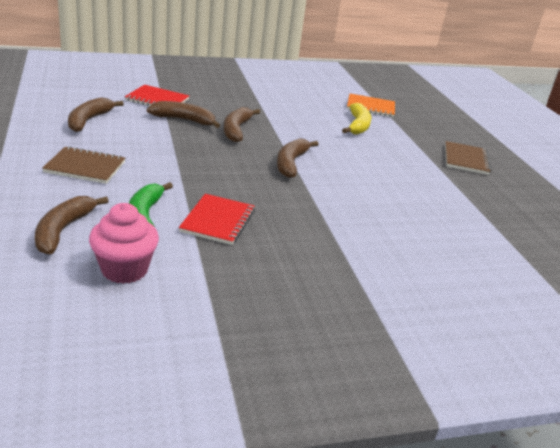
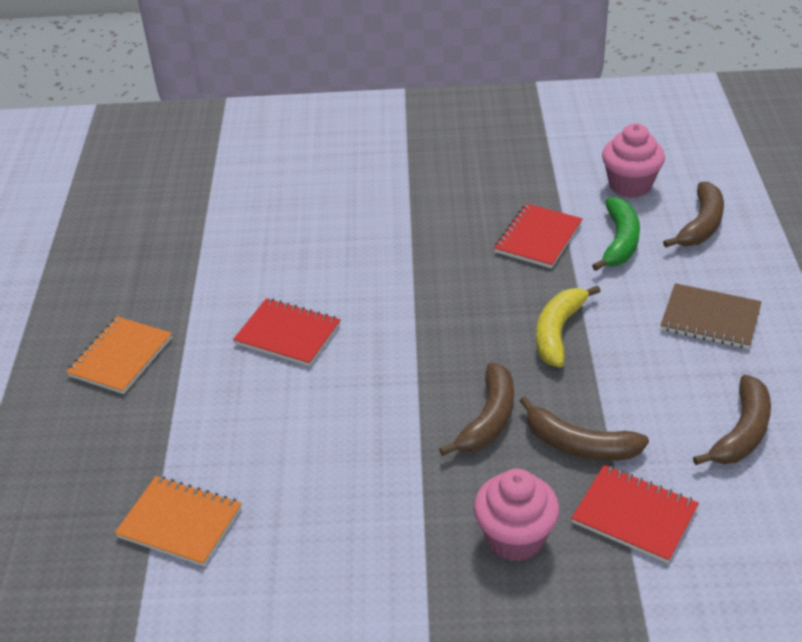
camera: 160 degrees left, 10 degrees up
(215, 97) = (515, 538): none -> pink cupcake
(291, 163) = (419, 337): brown banana -> none
(358, 125) = (252, 447): yellow banana -> yellow banana (558, 332)
(376, 167) = (288, 334): none -> red notebook
(466, 159) = (121, 357): brown notebook -> orange notebook

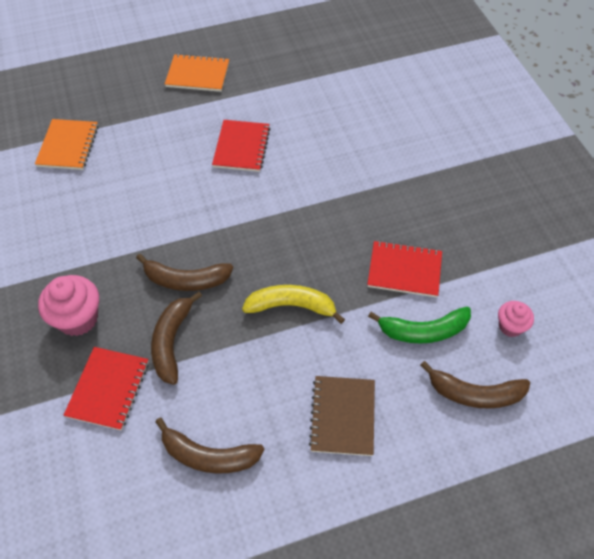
camera: 70 degrees right, 15 degrees up
(630, 185) = (510, 326): pink cupcake -> pink cupcake, size x0.60

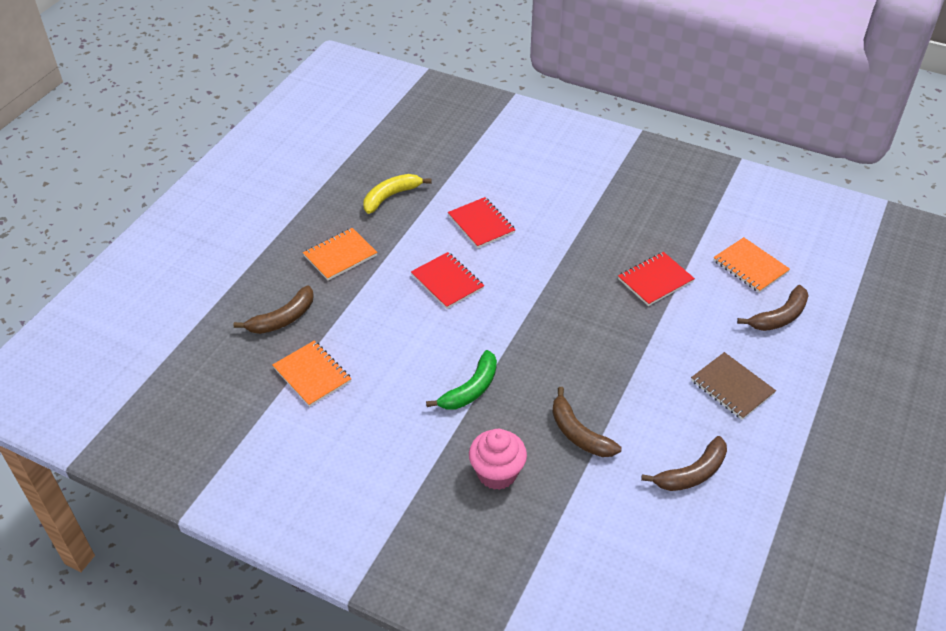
camera: 45 degrees left, 10 degrees down
(108, 389) = (580, 494): red notebook -> red notebook (481, 224)
(186, 280) = (533, 391): brown banana -> brown banana (283, 319)
(291, 306) = (620, 353): yellow banana -> yellow banana (391, 196)
(423, 331) = (710, 306): green banana -> green banana (471, 389)
(510, 326) = (750, 266): pink cupcake -> orange notebook

